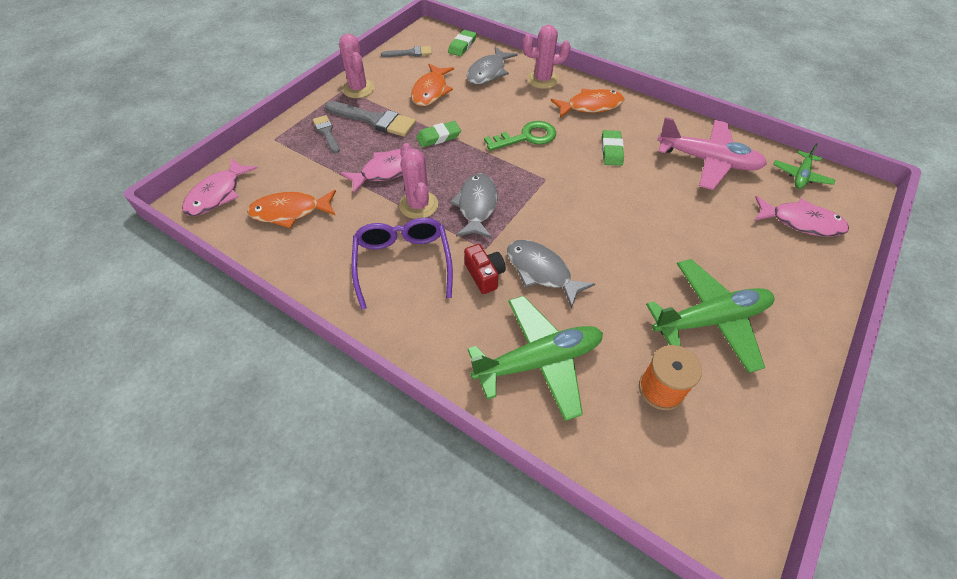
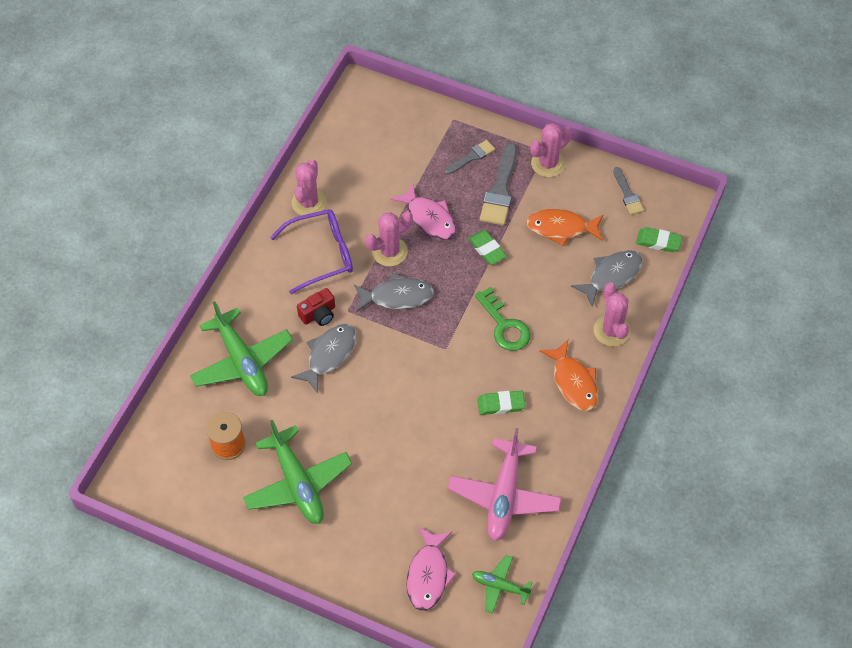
camera: 80 degrees right, 5 degrees up
(218, 194) = (374, 104): pink fish -> none
(290, 212) = (363, 161): orange fish -> none
(325, 267) = (309, 203): none -> pink cactus
(488, 72) = (611, 276): grey fish -> grey fish turned 120 degrees clockwise

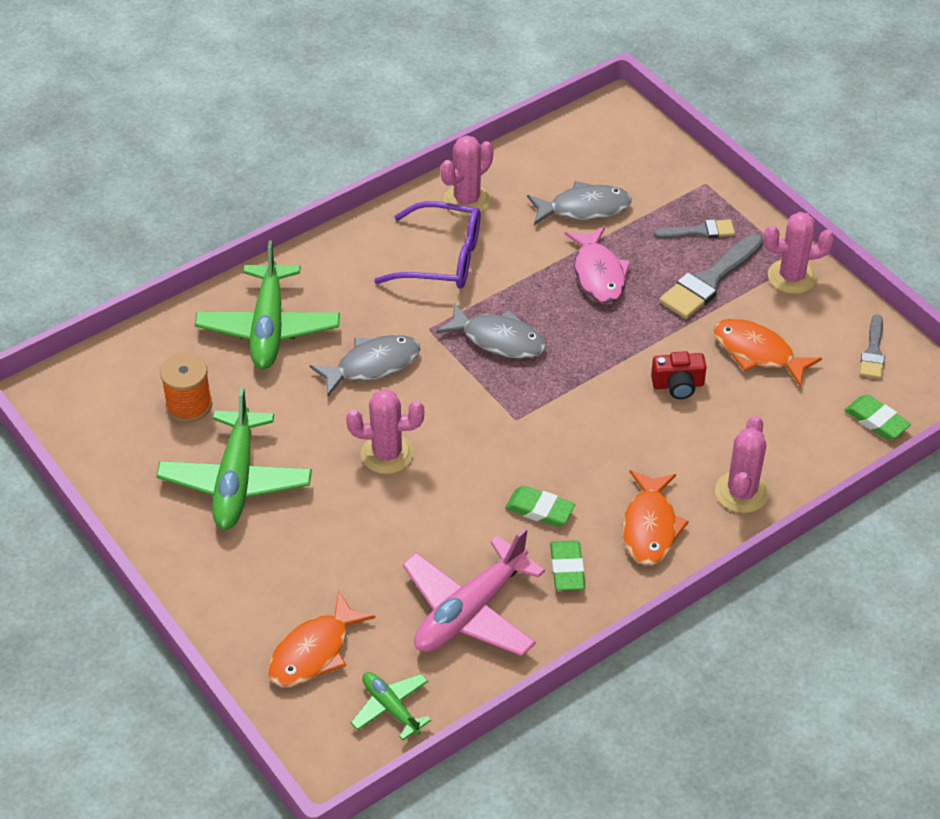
camera: 30 degrees right, 10 degrees down
(318, 314) = (392, 318): red camera -> red camera (678, 385)
(389, 252) = (524, 289): pink cactus -> pink cactus (387, 454)
(428, 574) = (314, 652): pink fish -> orange fish
(487, 249) = (646, 336): green eraser -> green eraser (567, 569)
(504, 325) = (607, 426): green key -> none
(611, 276) = (786, 432): grey fish -> grey fish (584, 208)

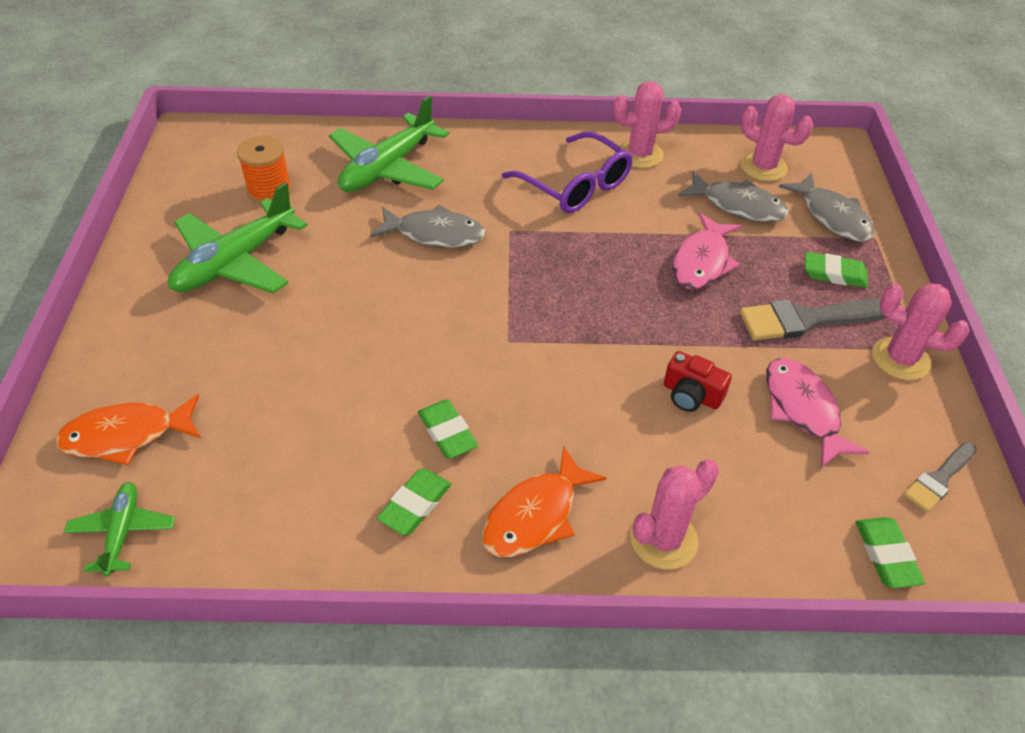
camera: 35 degrees right, 0 degrees up
(387, 454) = (370, 307): pink cactus -> pink cactus (763, 167)
(470, 611) = (288, 487): pink plane -> none
(498, 339) = (560, 268): grey fish -> grey fish (832, 217)
(699, 231) = (834, 274): grey brush -> green eraser
(757, 353) = (802, 410): orange fish -> pink fish

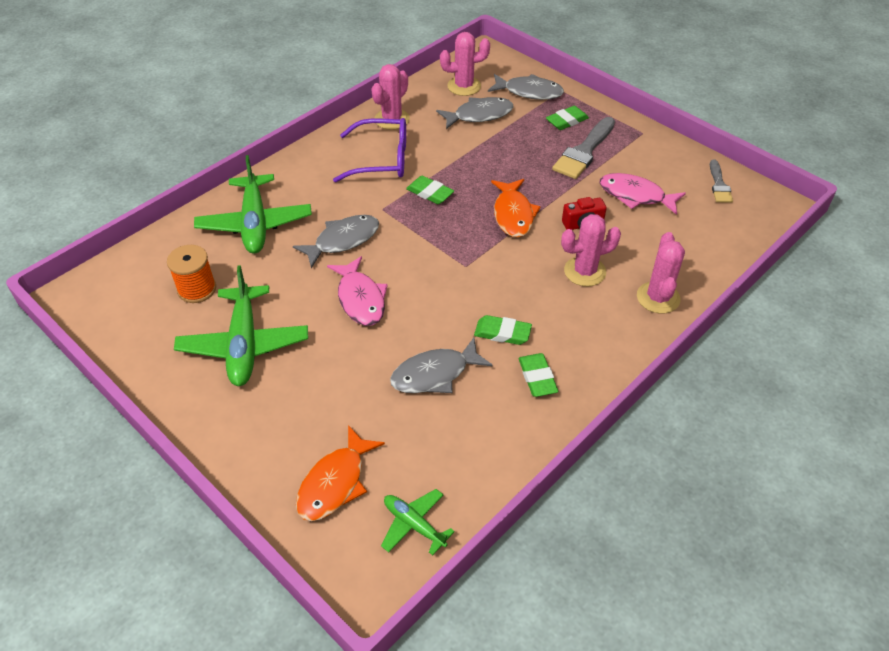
camera: 45 degrees left, 0 degrees up
(333, 416) = (435, 374): none -> grey fish
(535, 515) = (595, 334): orange fish -> orange fish (513, 214)
(702, 262) = (501, 156): pink fish -> pink fish (360, 299)
(886, 555) = (740, 232): green eraser -> green eraser (430, 193)
(900, 359) = (642, 142): pink cactus -> pink cactus (585, 271)

